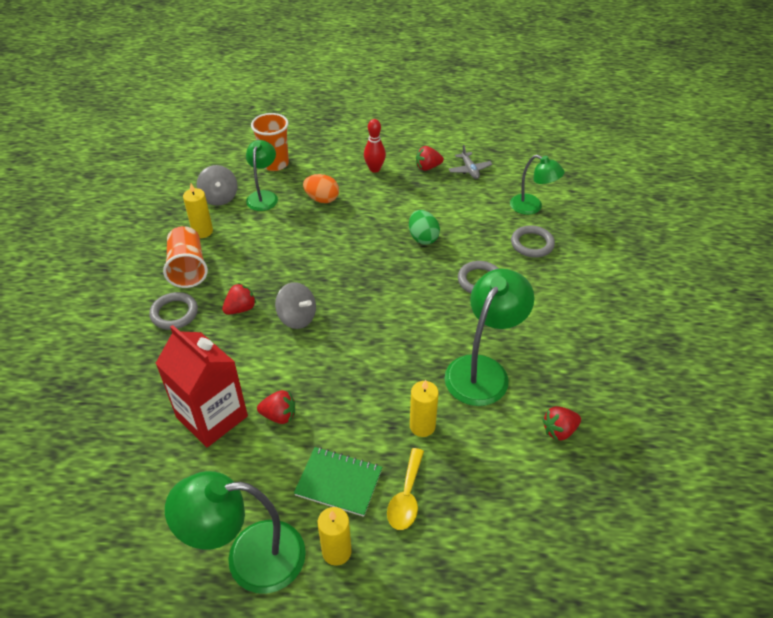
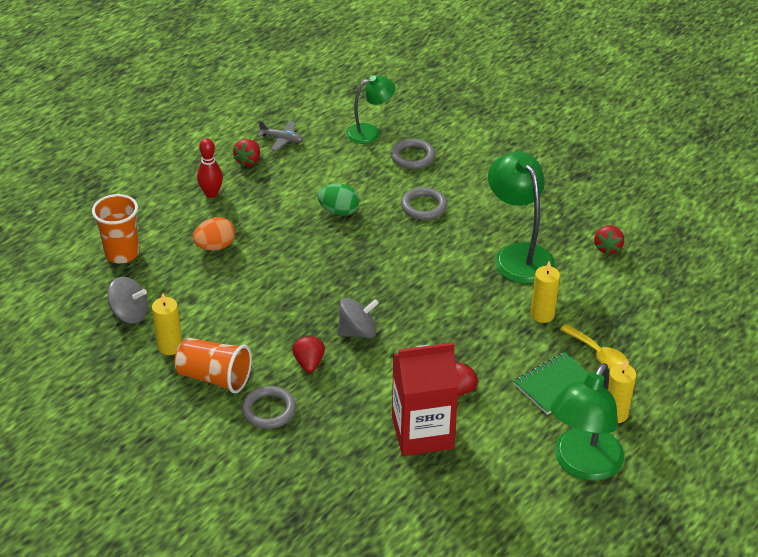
camera: 55 degrees left, 5 degrees down
(263, 196) = (165, 283): green lamp -> none

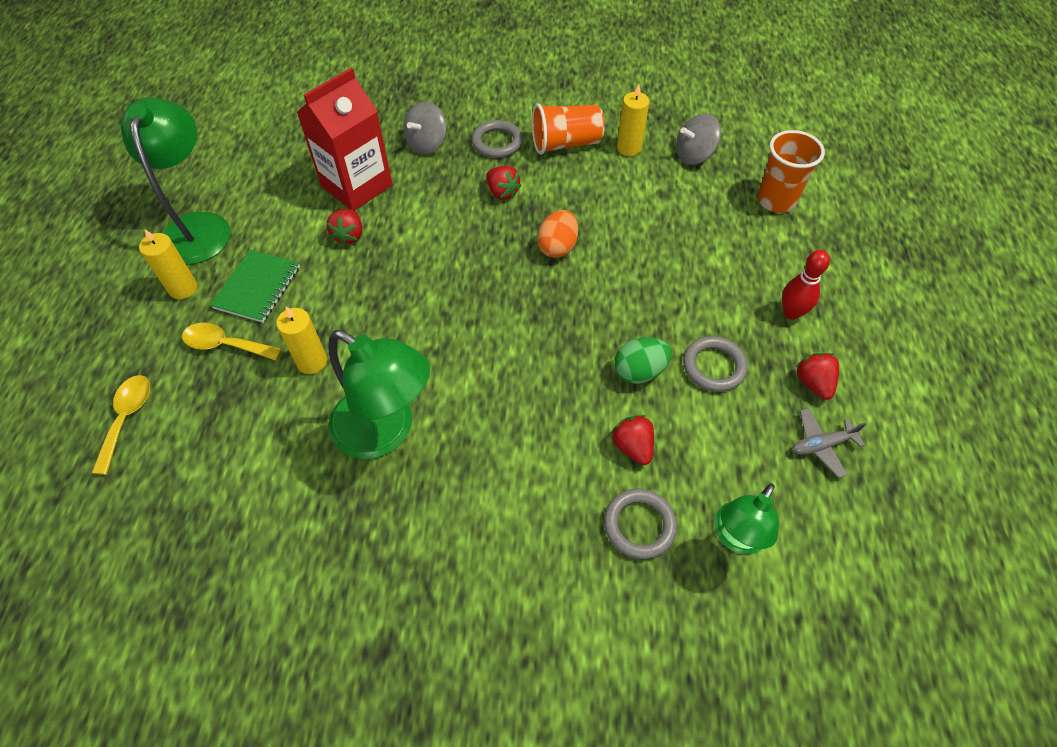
camera: 145 degrees right, 15 degrees up
(215, 246) = (708, 254): orange egg -> orange egg (557, 247)
(357, 332) = (486, 241): grey spinning top -> grey spinning top (427, 144)
(424, 206) = (552, 440): grey ring -> grey ring (714, 366)
(607, 248) = (276, 513): red strawberry -> red strawberry (632, 446)
(685, 340) = (127, 418): none -> yellow spoon

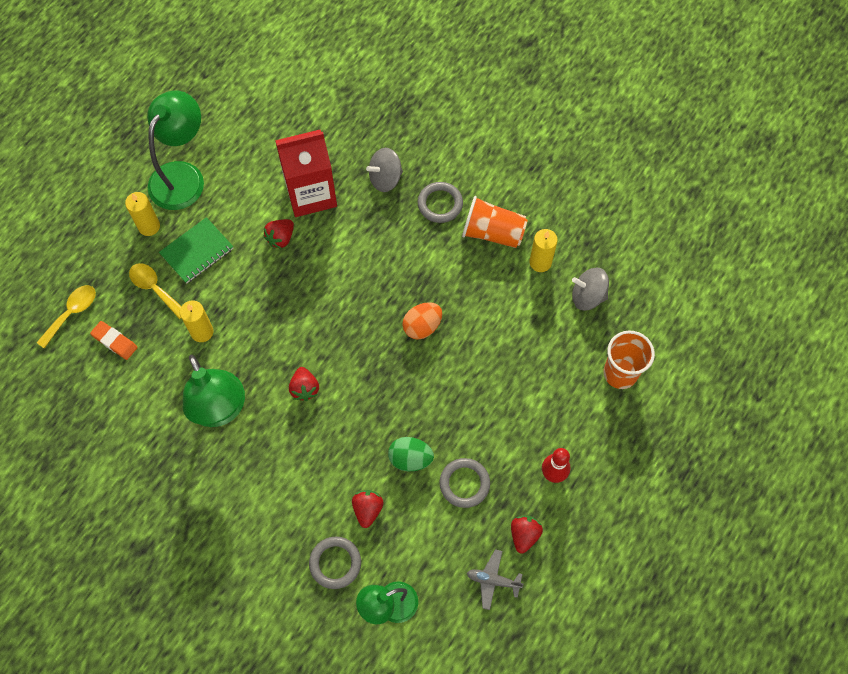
camera: 30 degrees right, 10 degrees up
(203, 422) = (115, 341): none -> orange eraser
(502, 192) = (413, 255): red strawberry -> red strawberry (304, 388)

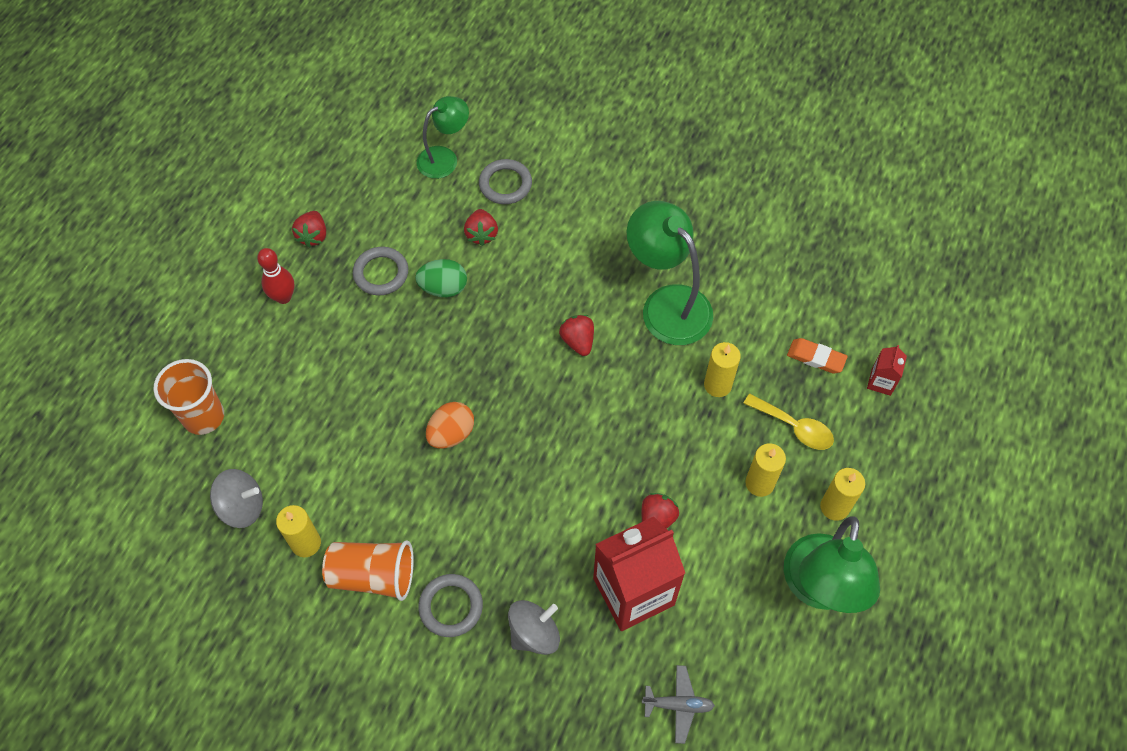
camera: 170 degrees right, 5 degrees down
(72, 313) = (881, 382): yellow spoon -> red carton
(197, 251) = (759, 483): green notebook -> yellow candle
(493, 580) = (343, 193): grey plane -> grey plane (678, 705)

